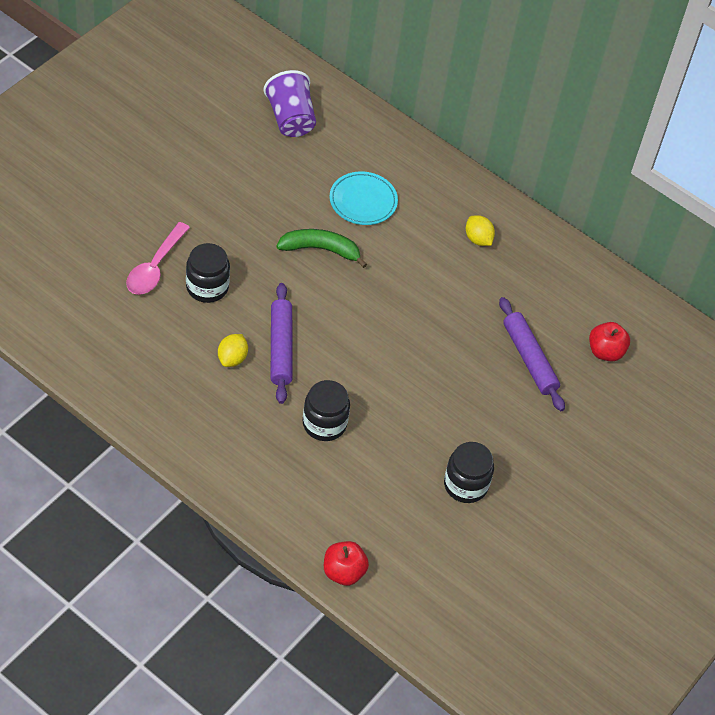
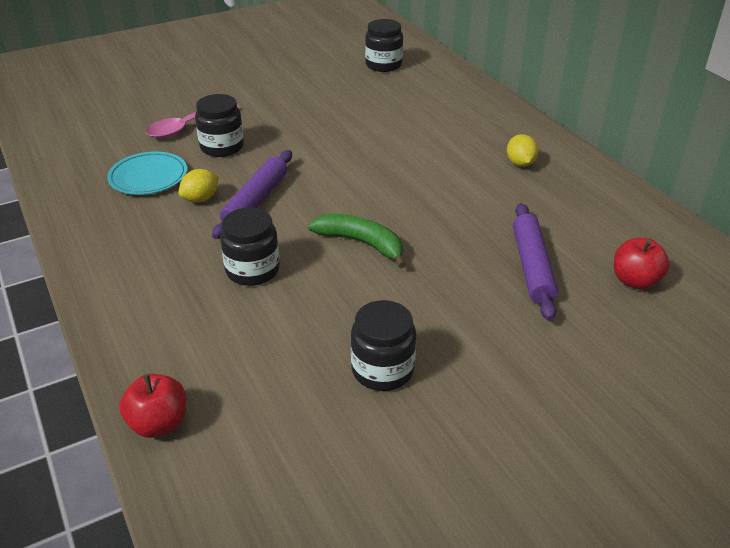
camera: 30 degrees right, 15 degrees down
(290, 119) = (383, 65): purple cup -> black jar
(320, 249) = (351, 142): green banana -> green banana (361, 243)
(363, 201) = (416, 120): turquoise plate -> turquoise plate (148, 177)

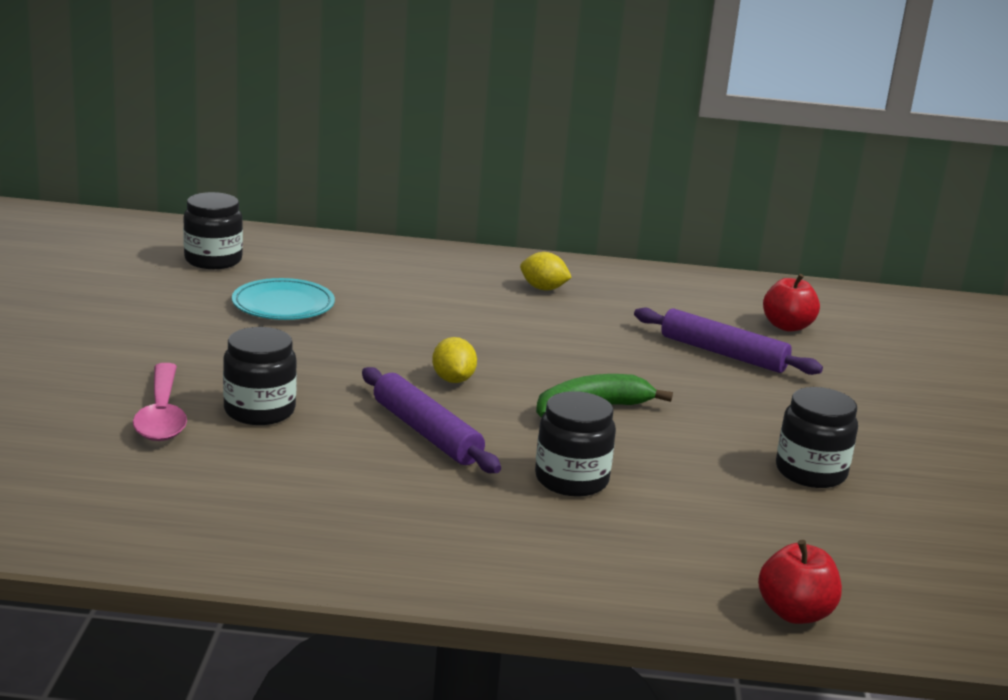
camera: 60 degrees left, 15 degrees down
(148, 177) = (261, 479): turquoise plate -> turquoise plate (283, 305)
(201, 199) = (372, 462): yellow lemon -> yellow lemon (453, 380)

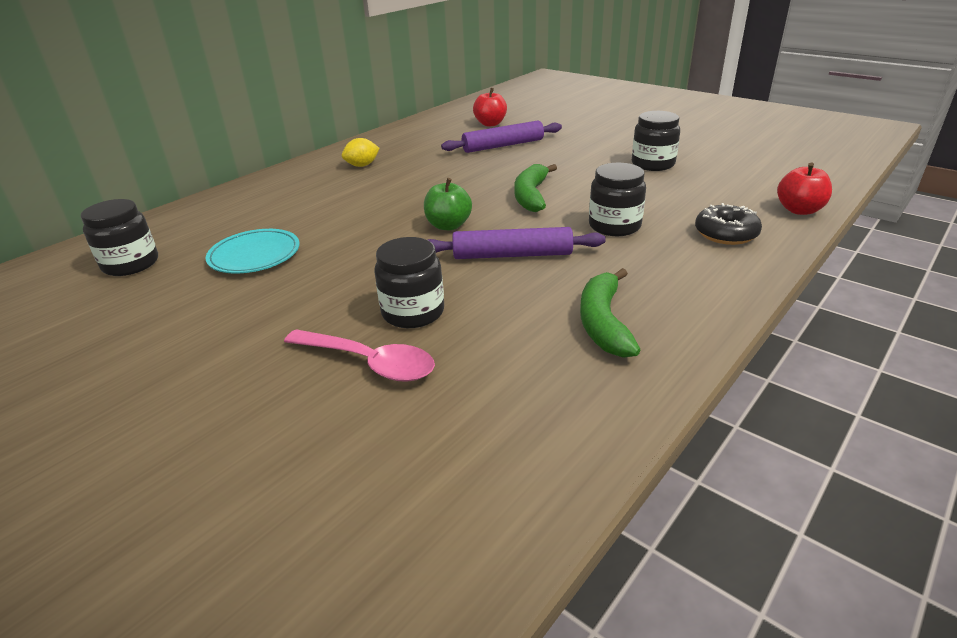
camera: 50 degrees left, 10 degrees up
(336, 515) = (603, 323): none -> green banana
(453, 380) = (448, 225): yellow lemon -> green apple
(641, 562) = (726, 234): none -> black donut

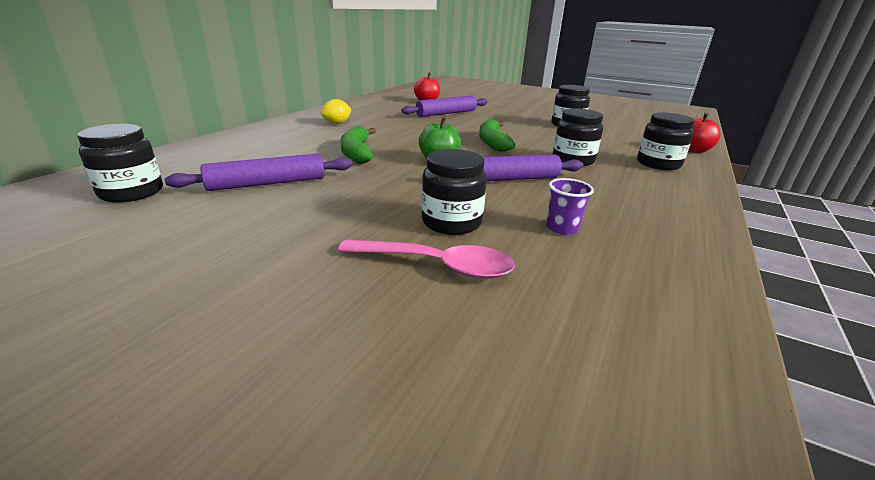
camera: 15 degrees left, 5 degrees down
(255, 255) = (267, 183): turquoise plate -> purple rolling pin
(526, 326) = (562, 228): none -> purple cup
(603, 323) = (624, 223): green banana -> green banana (357, 152)
(726, 234) = (658, 164): black donut -> black jar

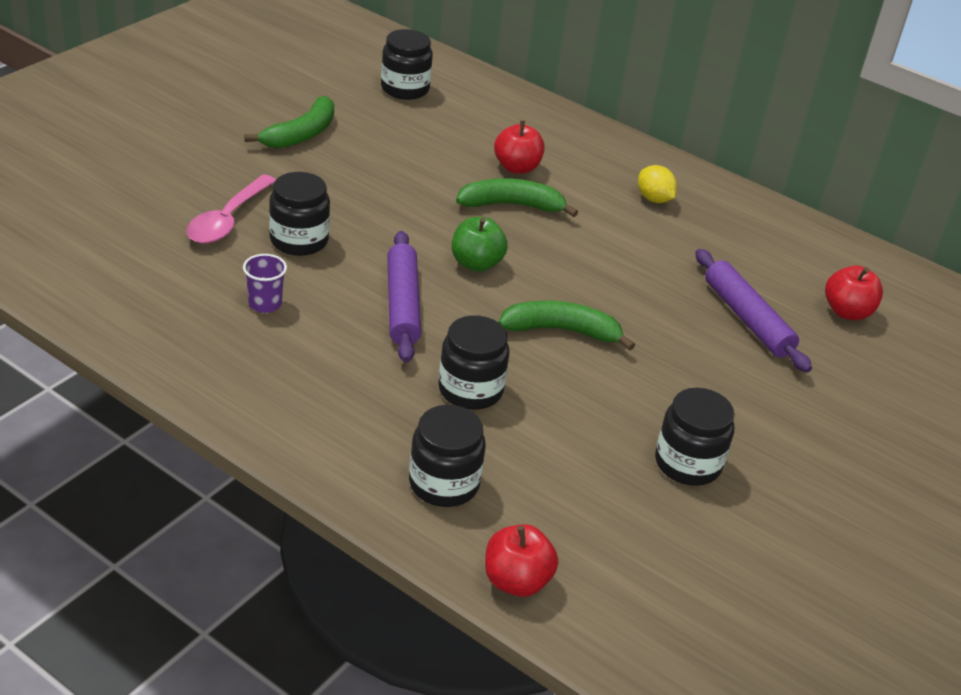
camera: 95 degrees right, 10 degrees up
(226, 240) = (301, 134): none -> green banana
(267, 183) = (415, 149): purple rolling pin -> none
(300, 151) = (517, 167): none -> red apple

